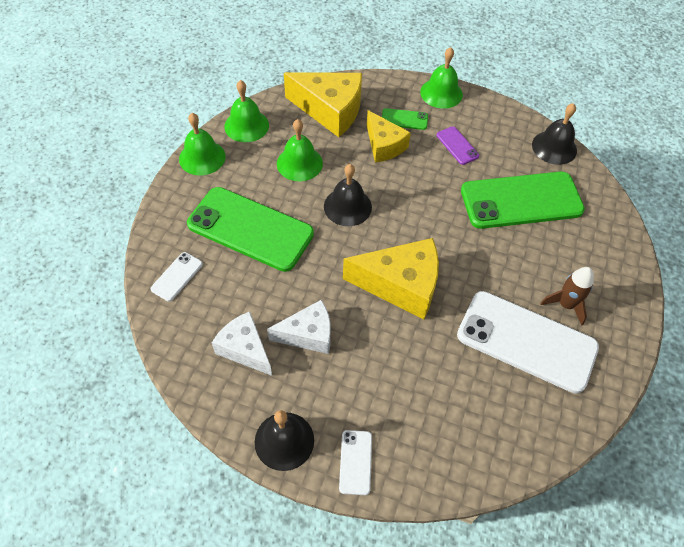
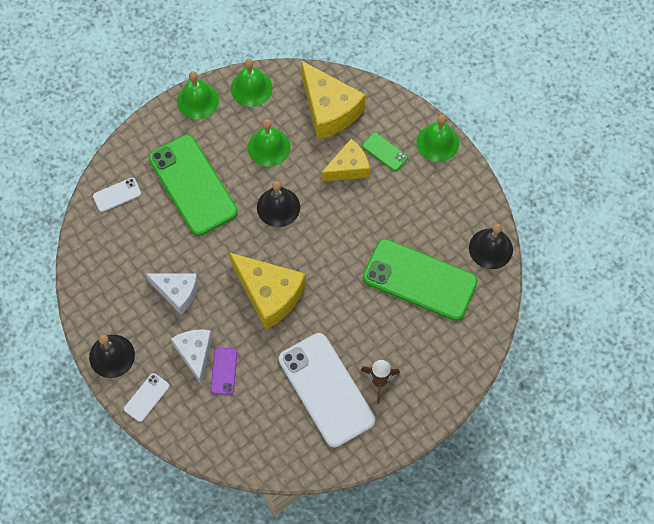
camera: 35 degrees right, 10 degrees up
(245, 349) = (128, 277): white cheese -> white cheese (195, 354)
(384, 145) = (348, 168): yellow cheese -> yellow cheese turned 120 degrees counterclockwise
(457, 145) = (409, 201): purple phone -> purple phone (224, 371)

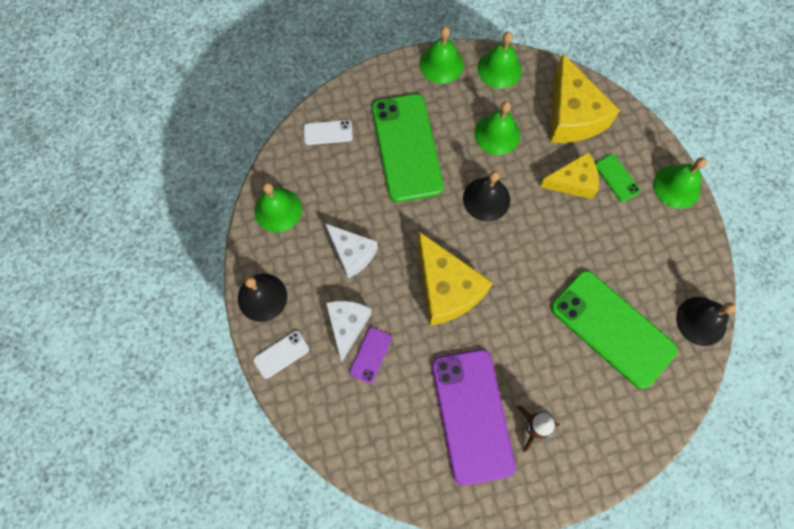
camera: 20 degrees right, 5 degrees up
(97, 277) = (278, 210): none -> green bell
(326, 390) = (472, 415): white phone -> purple phone

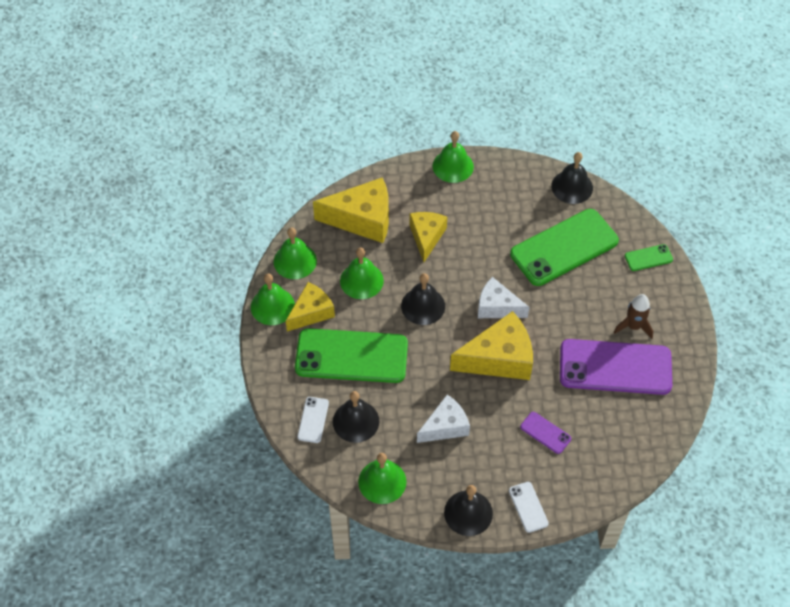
camera: 75 degrees left, 15 degrees down
(336, 170) = (356, 421): none -> black bell
(347, 325) = (513, 445): white cheese -> white cheese (497, 307)
(445, 99) = (311, 312): none -> yellow cheese
(617, 178) = (432, 204): green phone -> green phone (648, 258)

